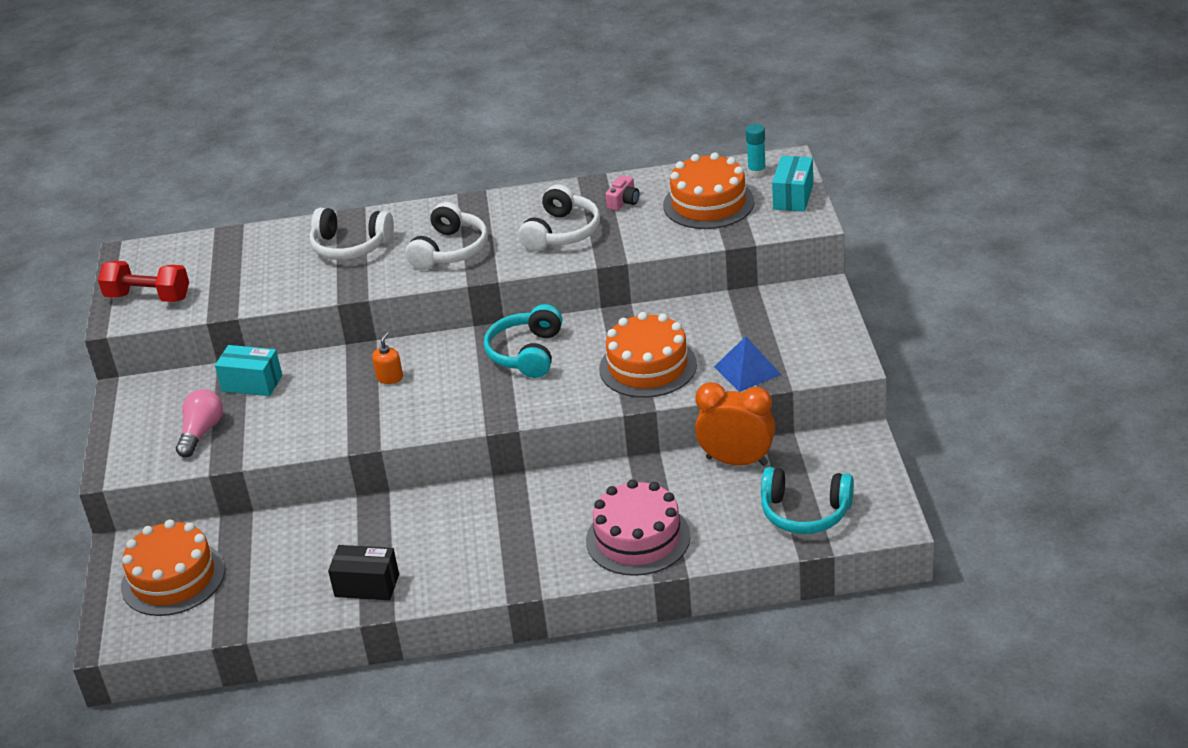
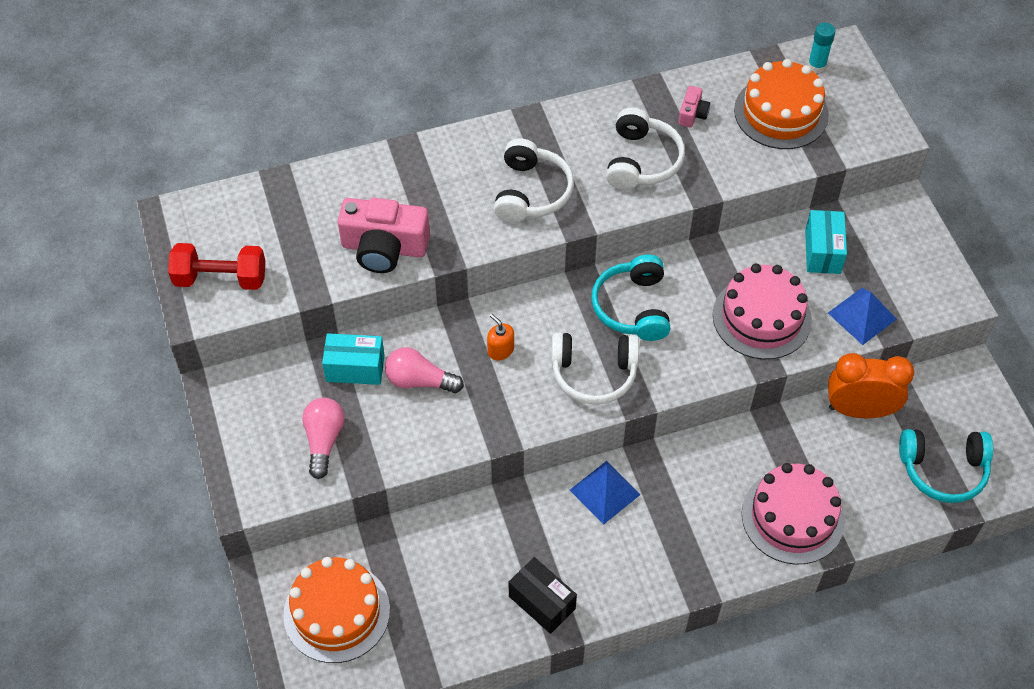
camera: 15 degrees left, 20 degrees up
(300, 282) = (384, 248): none -> pink camera
(306, 395) = (419, 381): none -> pink light bulb
(350, 246) = (421, 192): white headphones -> white headphones (594, 373)
(367, 585) = (542, 602): black box -> black box turned 45 degrees clockwise
(390, 377) = (500, 350): orange soap dispenser -> orange soap dispenser turned 45 degrees counterclockwise
(461, 507) = (605, 492): none -> blue pyramid
(648, 366) = (761, 317): orange cake -> pink cake
(793, 197) = (864, 100): turquoise box -> turquoise box (822, 251)

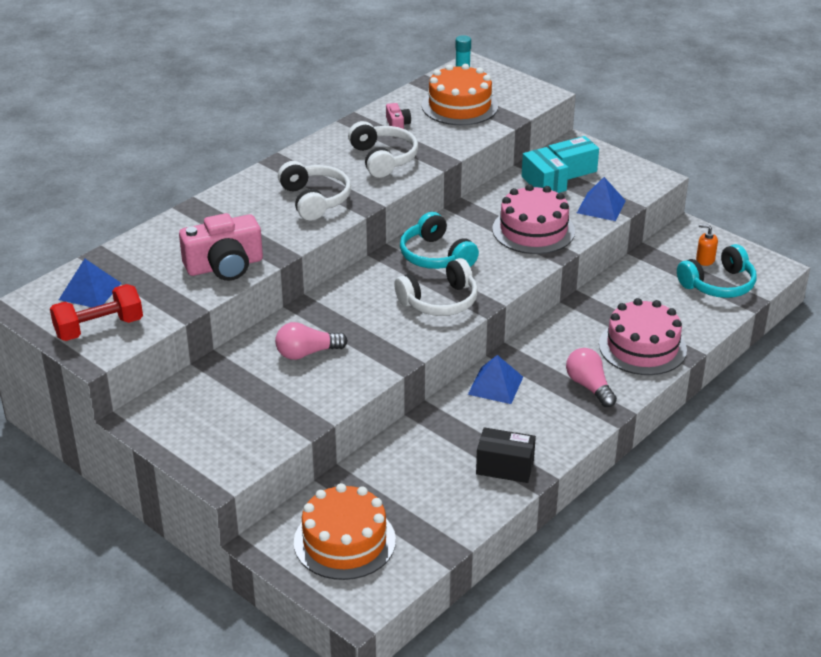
camera: 30 degrees left, 20 degrees down
(242, 224) = (90, 291): none -> blue pyramid
(324, 440) = (258, 416): pink light bulb -> pink light bulb (589, 386)
(355, 368) = (247, 364): turquoise box -> turquoise box (571, 170)
(500, 350) = (356, 313): orange soap dispenser -> orange soap dispenser (705, 260)
(859, 410) = (634, 274): orange clock -> none

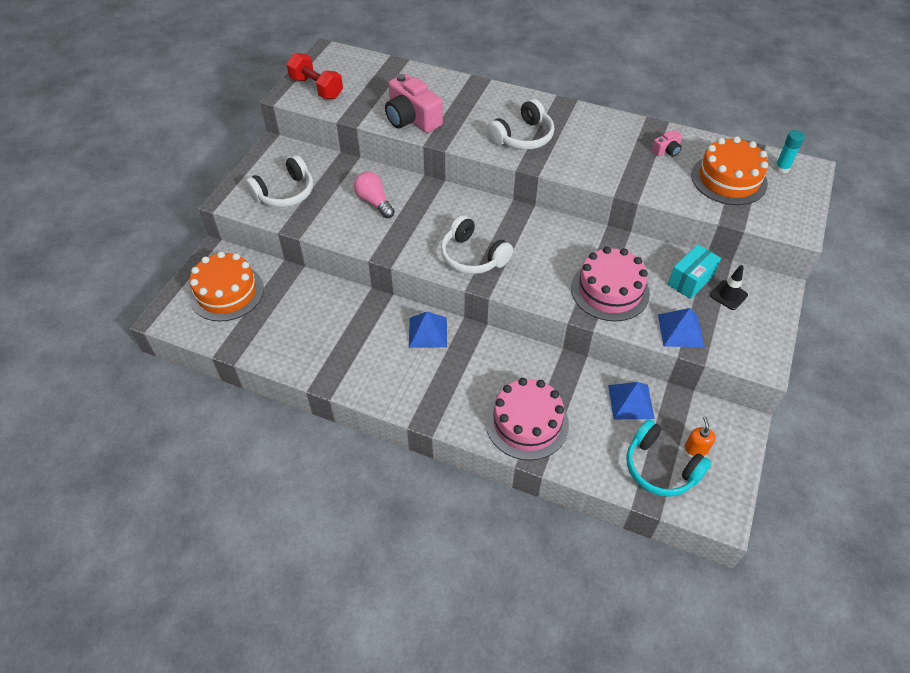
camera: 70 degrees right, 15 degrees up
(90, 291) = (354, 72): blue pyramid -> blue pyramid (630, 401)
(383, 159) = (607, 156): white headphones -> white headphones (285, 193)
(436, 256) = (533, 238): turquoise headphones -> none
(505, 467) = (331, 362): black box -> none
(571, 170) = (728, 295): turquoise box -> black traffic cone
(589, 386) = (453, 395): pink light bulb -> none

